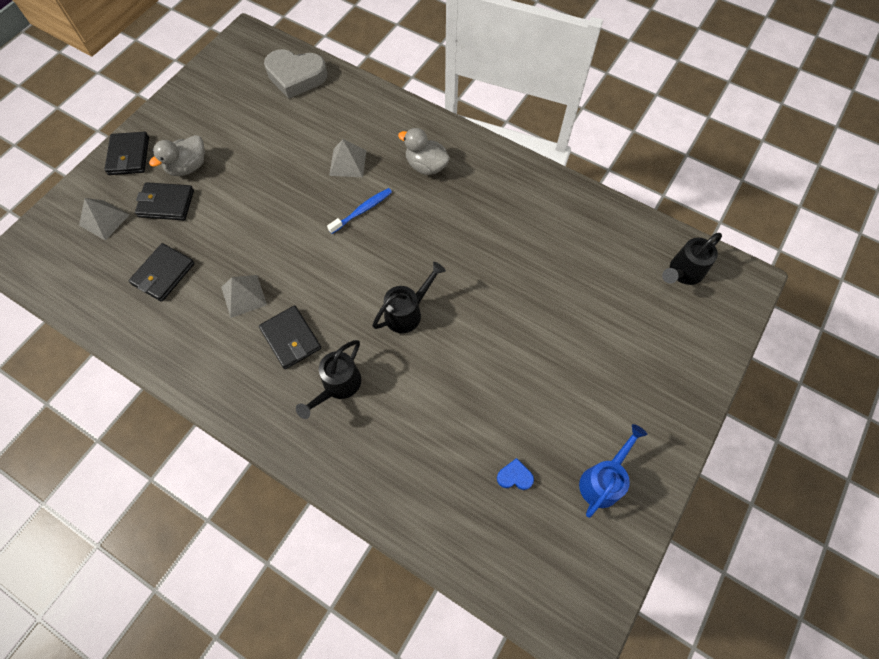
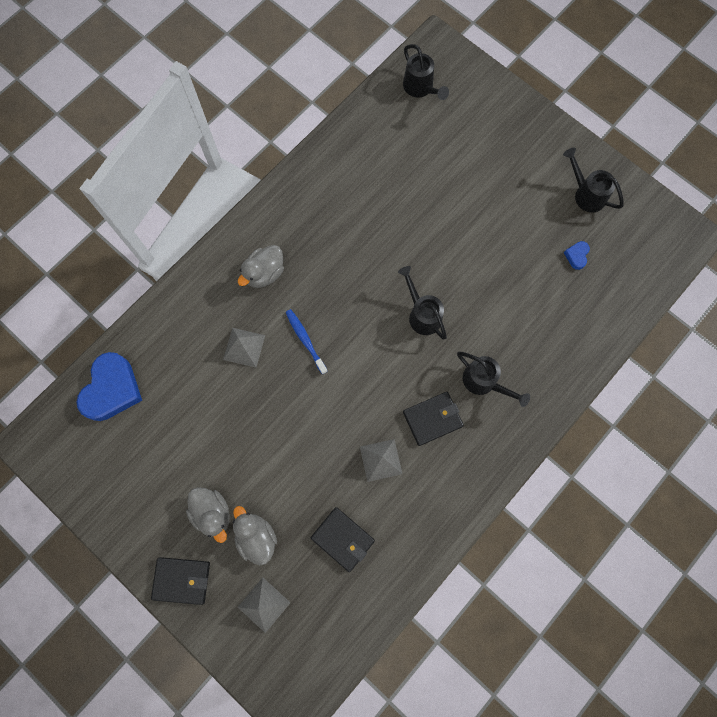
camera: 80 degrees left, 10 degrees up
(166, 203) = (256, 537): black wallet -> grey duck
(296, 77) = (112, 389): grey heart -> blue heart
(603, 480) = (586, 194): blue watering can -> black watering can

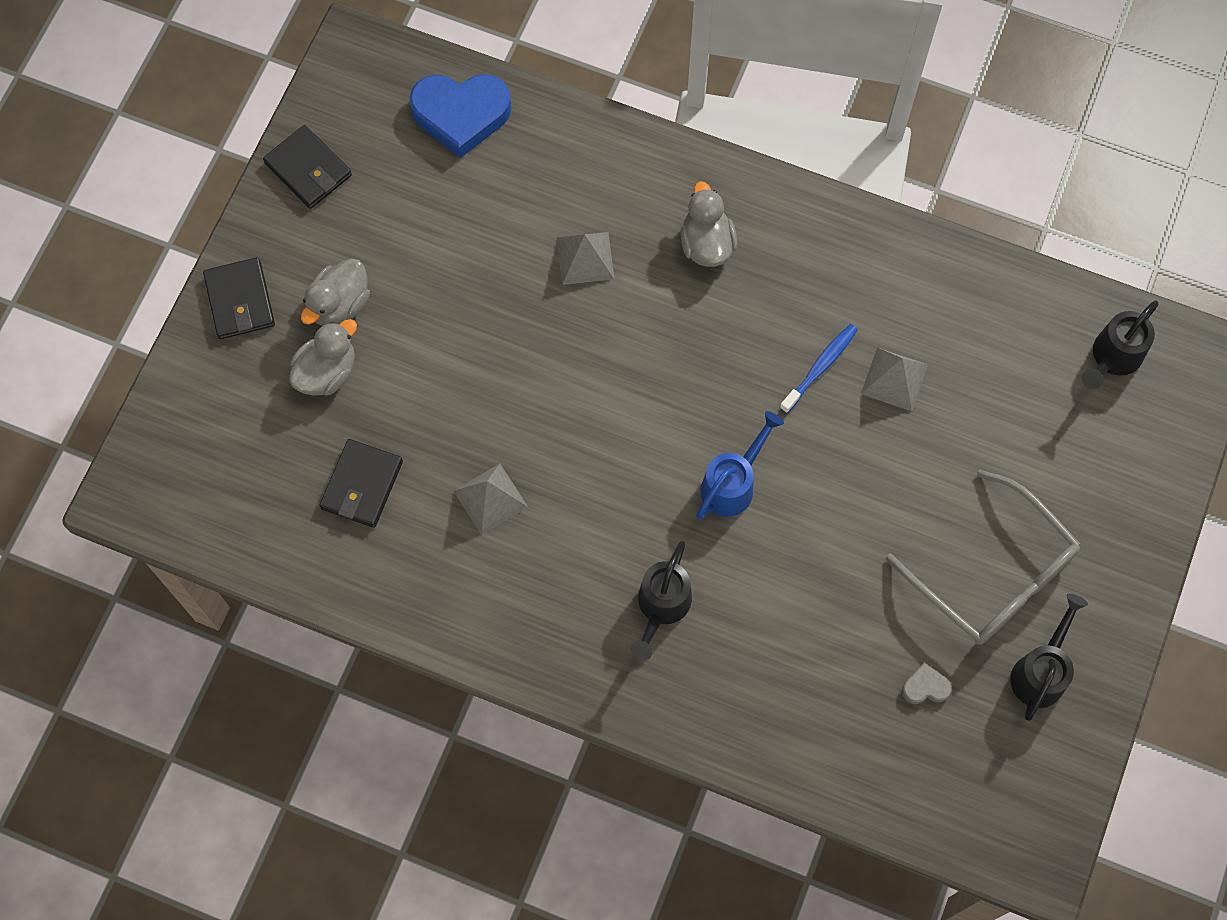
camera: 70 degrees right, 5 degrees down
(263, 604) = (241, 414): grey pyramid -> grey pyramid (894, 379)
(264, 273) = (706, 244): grey duck -> grey duck turned 60 degrees clockwise
(305, 340) = (627, 335): blue toothbrush -> blue toothbrush (820, 367)
(422, 314) = (732, 484): black watering can -> blue watering can
(432, 419) = (577, 550): black wallet -> black wallet (308, 169)
(523, 196) = (993, 574): none -> grey glasses
(576, 256) = (925, 687): blue heart -> grey heart

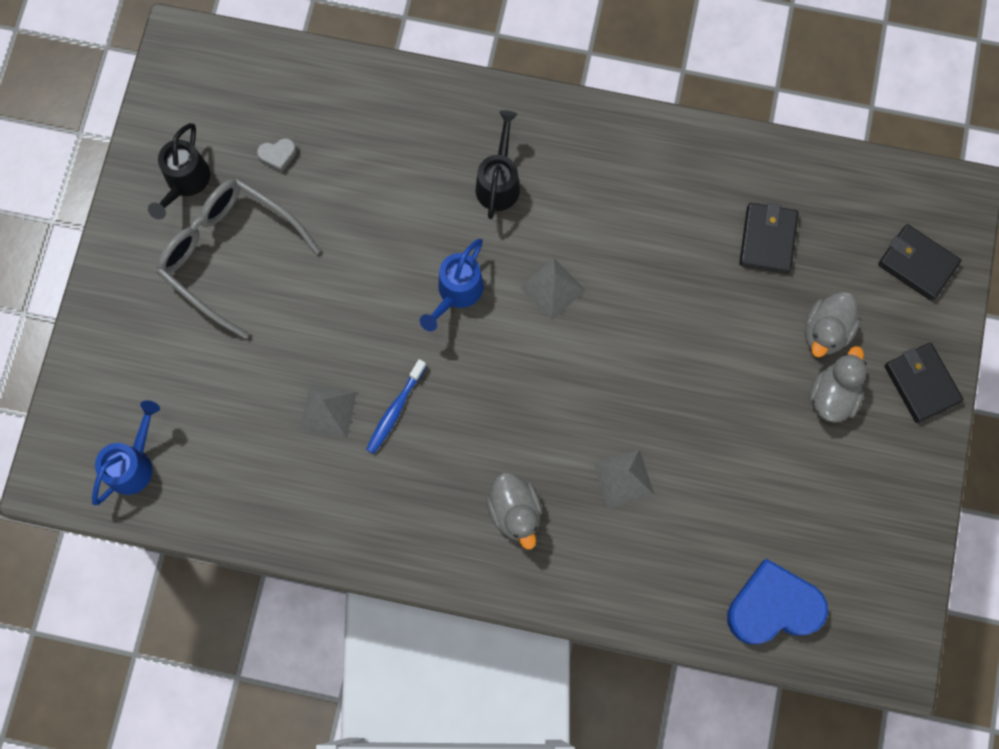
camera: 170 degrees right, 5 degrees up
(308, 169) = (900, 523): black wallet -> black wallet (917, 264)
(490, 498) = (658, 246): grey pyramid -> grey pyramid (552, 288)
(1113, 358) = (133, 464): black watering can -> blue watering can

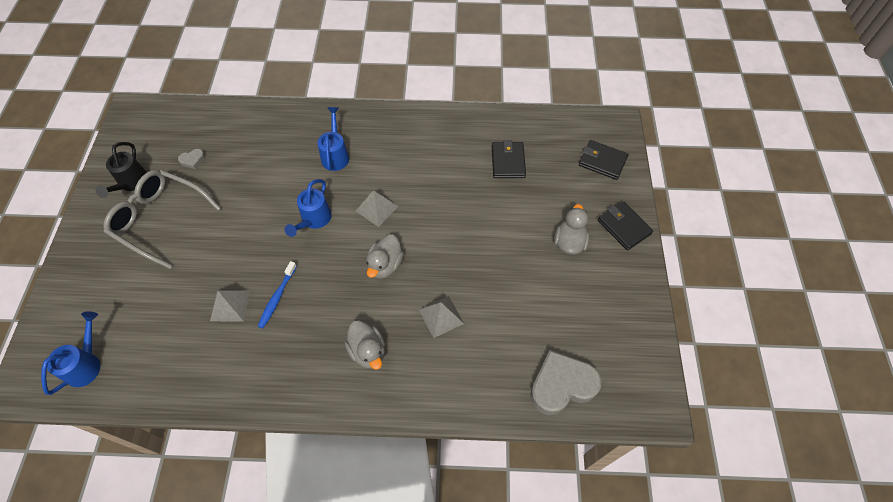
camera: 10 degrees left, 15 degrees down
(499, 182) = (335, 155): black watering can -> blue watering can
(773, 606) = (561, 385): blue heart -> grey heart
(825, 331) = (555, 207): grey duck -> grey duck (385, 265)

